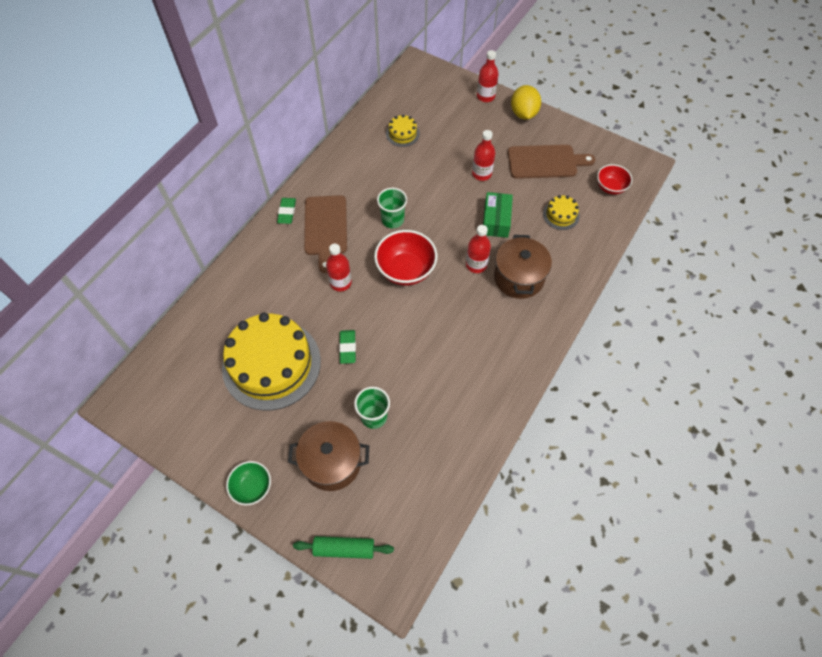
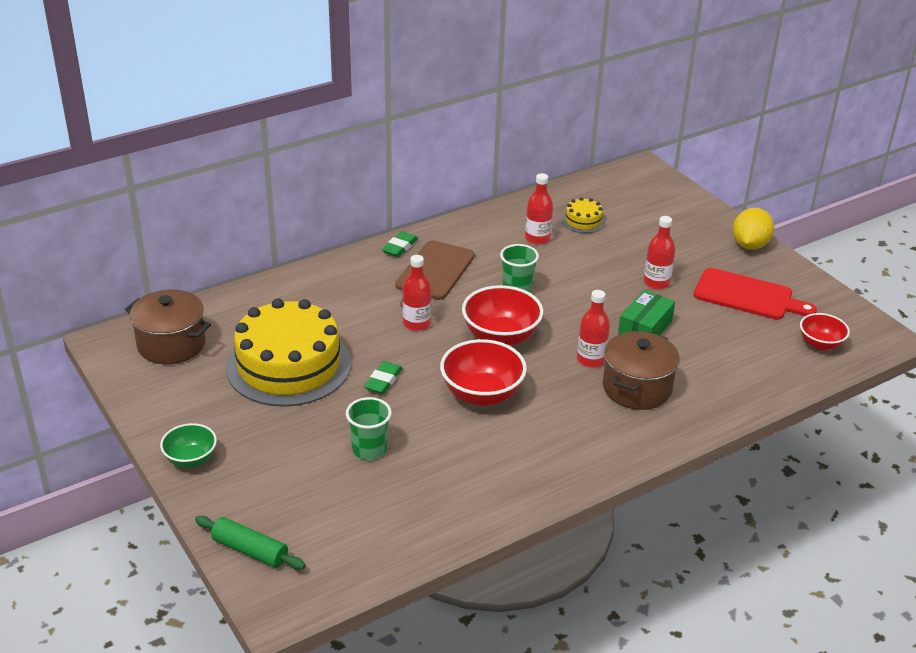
camera: 25 degrees right, 25 degrees down
(332, 462) = (292, 471): brown pot -> brown pot (171, 344)
(422, 330) = (482, 394): none -> red bowl
(485, 96) = (711, 217): red bottle -> red bottle (537, 238)
(545, 162) = (747, 296): brown cutting board -> red cutting board
(561, 215) = (734, 349): yellow cake -> none

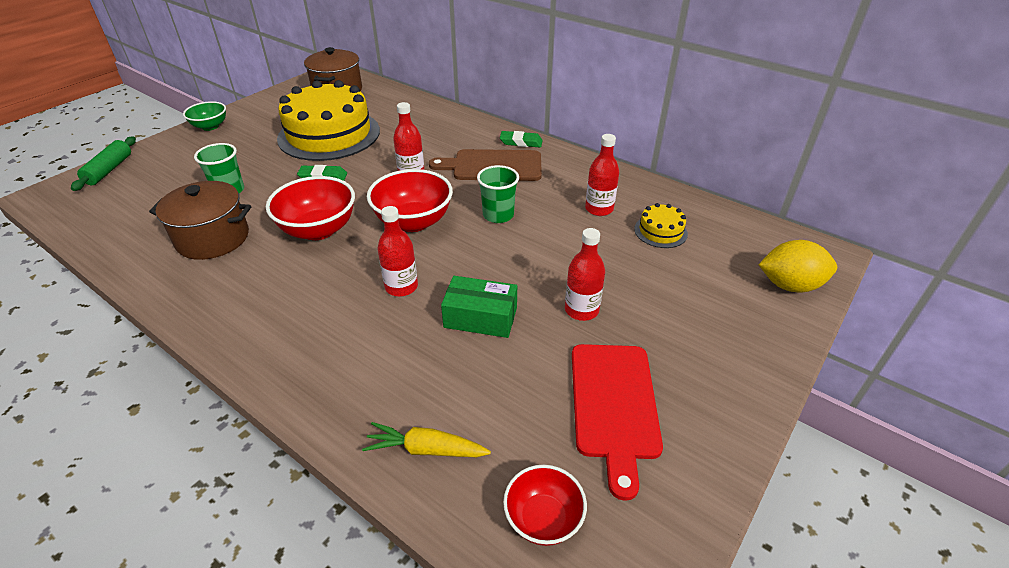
camera: 70 degrees right, 5 degrees up
(637, 388) = (362, 332): brown pot -> brown pot (213, 238)
(750, 245) = (744, 387): yellow lemon -> yellow lemon (789, 285)
(759, 377) = (426, 449): none -> yellow carrot

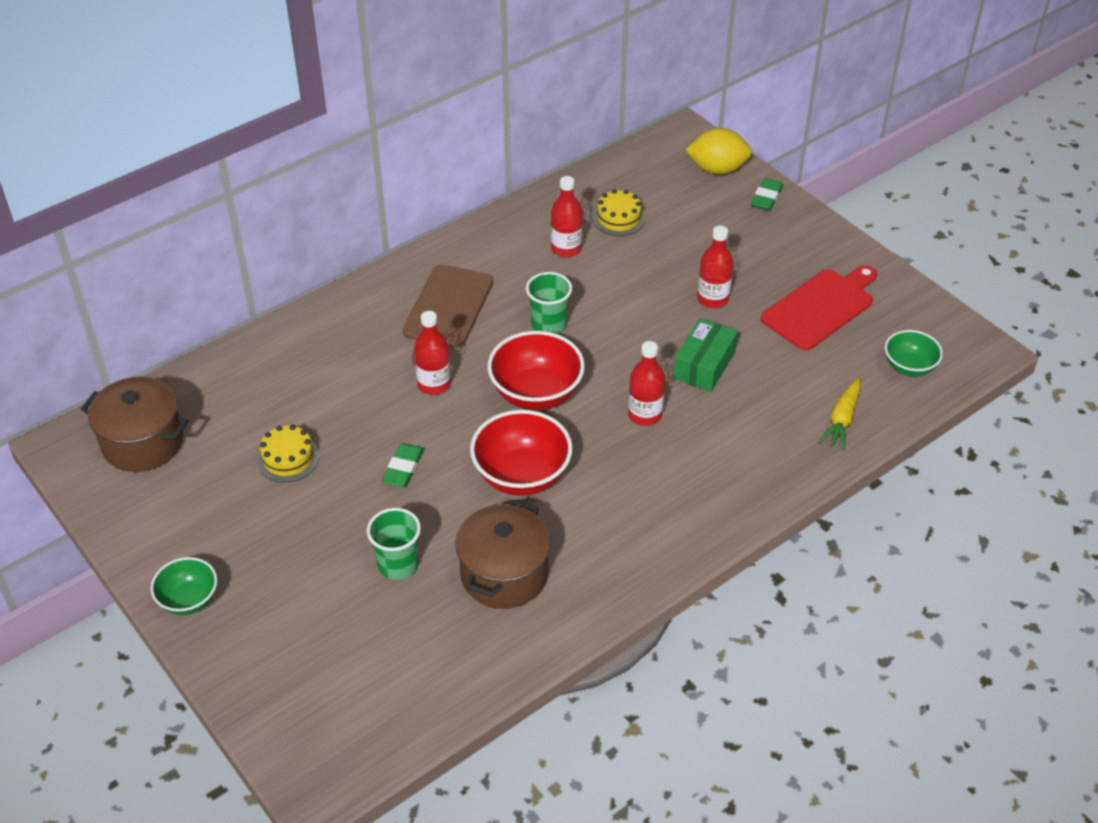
camera: 75 degrees left, 5 degrees up
(109, 170) = (275, 715): green rolling pin -> none
(329, 134) = (288, 458): yellow cake -> yellow cake, size x0.42
(521, 142) = (402, 277): green eraser -> green eraser (766, 198)
(543, 519) = (909, 367): red bowl -> green bowl
(614, 405) = (820, 307): red cutting board -> red cutting board turned 60 degrees counterclockwise
(789, 285) = (717, 169): yellow lemon -> yellow lemon turned 75 degrees clockwise

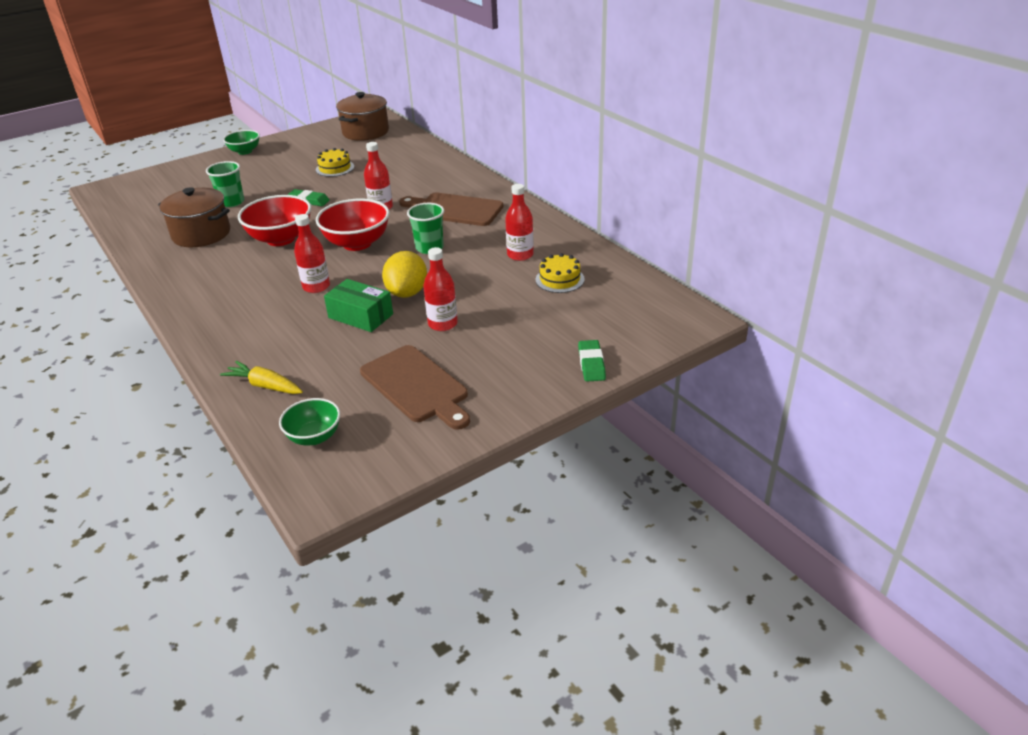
camera: 95 degrees right, 10 degrees down
(717, 169) = (638, 335): yellow lemon -> yellow lemon (407, 292)
(766, 198) = (591, 364): green eraser -> green eraser turned 60 degrees clockwise
(820, 307) = (416, 386): red cutting board -> brown cutting board

